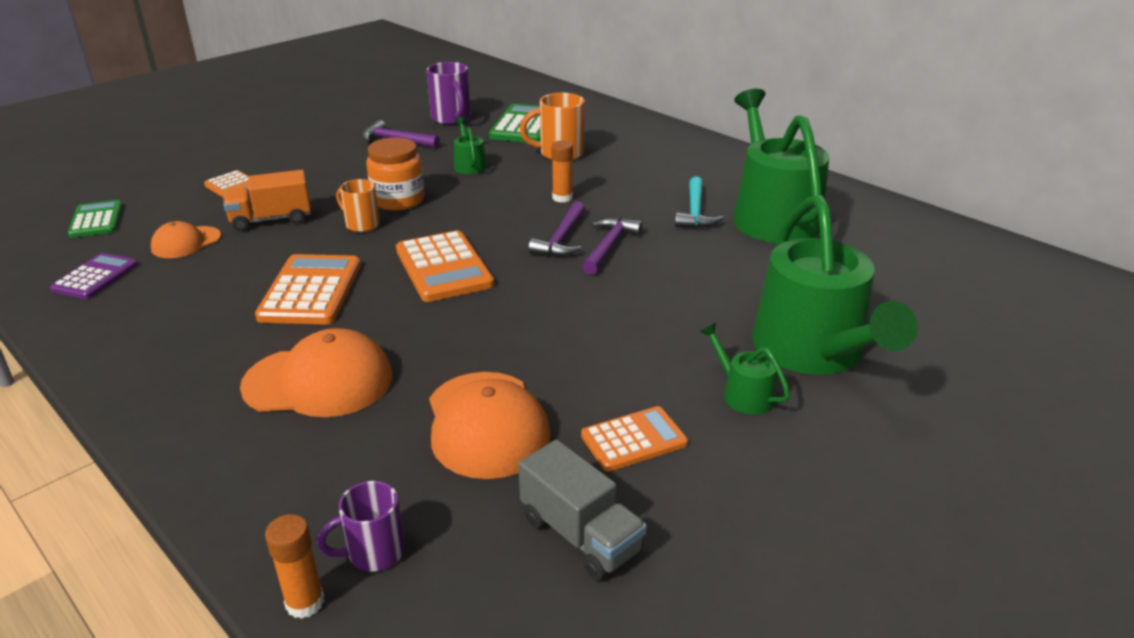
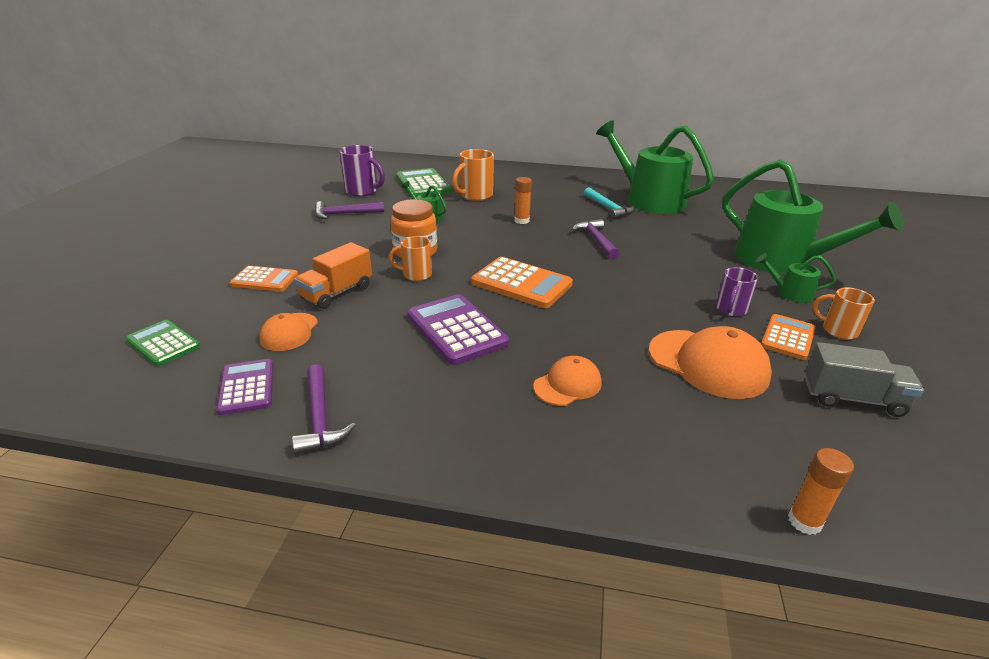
camera: 35 degrees left, 0 degrees up
(311, 291) = (456, 330): orange calculator -> purple calculator
(319, 381) = (567, 384): orange cap -> orange cap, size x0.58
(374, 552) = (784, 468): purple mug -> purple mug (730, 310)
(562, 239) = (563, 244): purple hammer -> purple hammer (320, 417)
(718, 461) = (838, 330): none -> orange mug

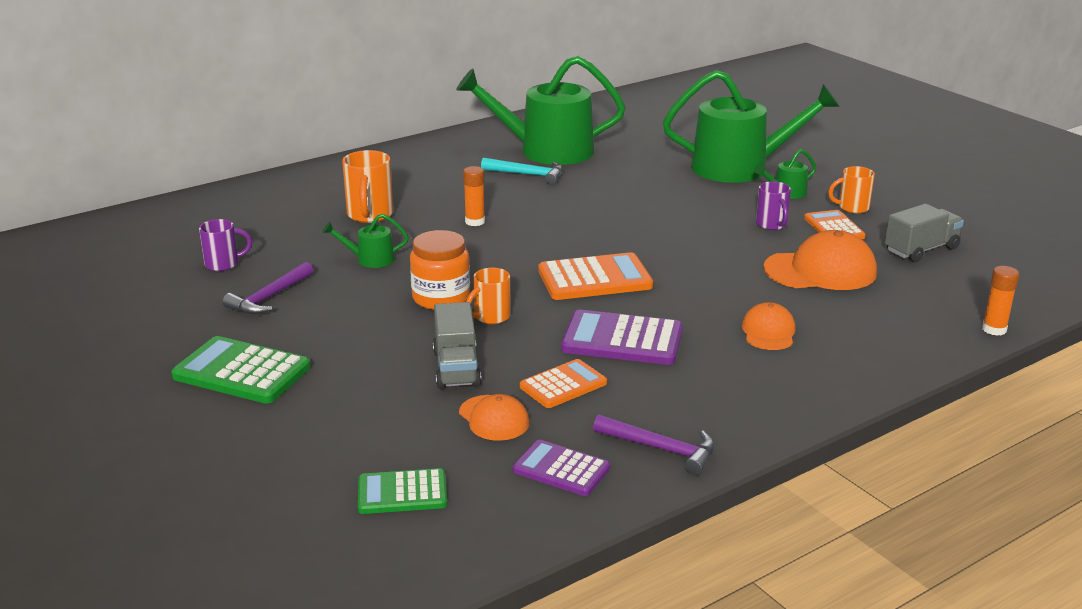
camera: 45 degrees left, 5 degrees down
(265, 280) = (354, 397): orange calculator -> orange calculator (563, 385)
(337, 293) = (456, 368): orange truck -> grey truck
(363, 191) = (223, 264): purple mug -> purple mug, size x0.66
(423, 184) = (279, 226): green calculator -> green calculator (242, 372)
(596, 240) = (578, 211): purple hammer -> none

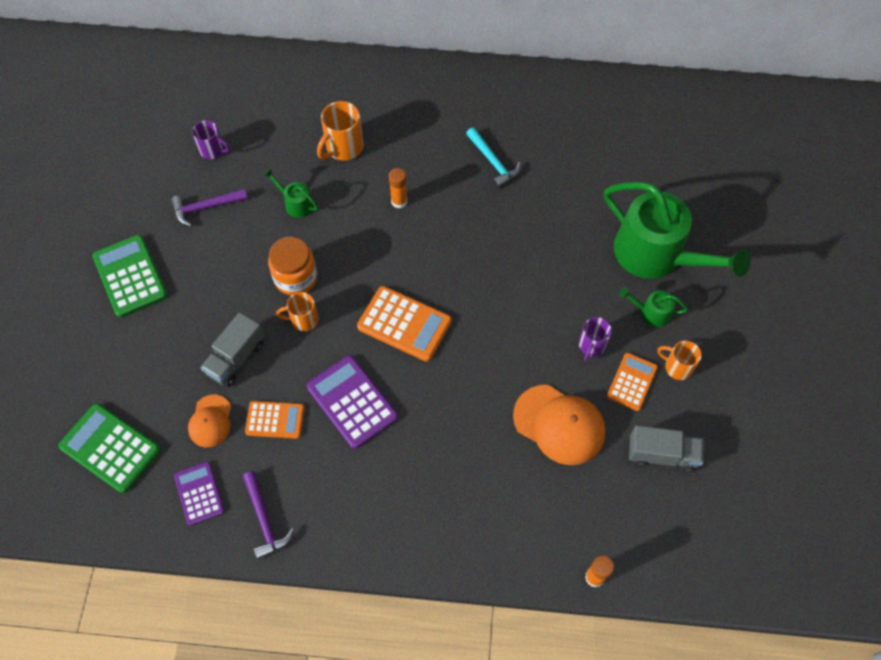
camera: 40 degrees right, 35 degrees up
(402, 493) = (110, 448): green calculator -> green calculator, size x1.57
(547, 151) = (540, 137): green watering can -> none
(768, 332) = (446, 463): orange cap -> none

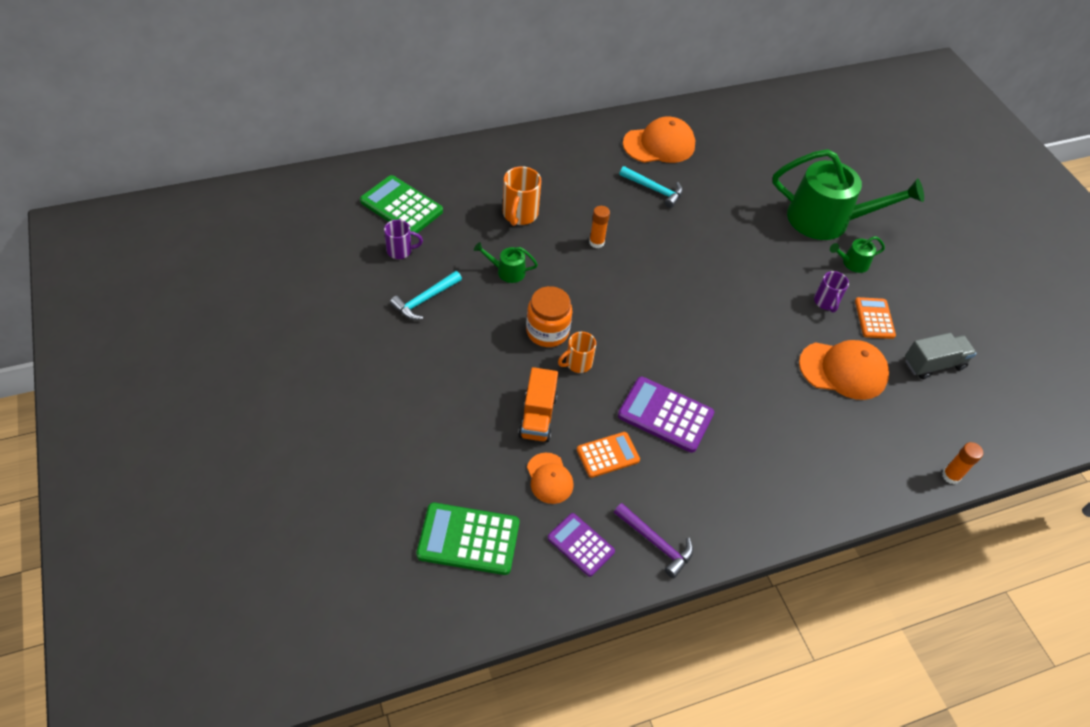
camera: 30 degrees left, 10 degrees down
(130, 276) = (389, 381): green calculator -> green calculator (401, 206)
(206, 207) = (425, 300): purple hammer -> turquoise hammer
(236, 358) = (537, 416): grey truck -> orange truck
(404, 324) = (667, 337): orange calculator -> none
(531, 113) = (659, 145): none -> orange cap
(677, 367) = (899, 296): orange mug -> none

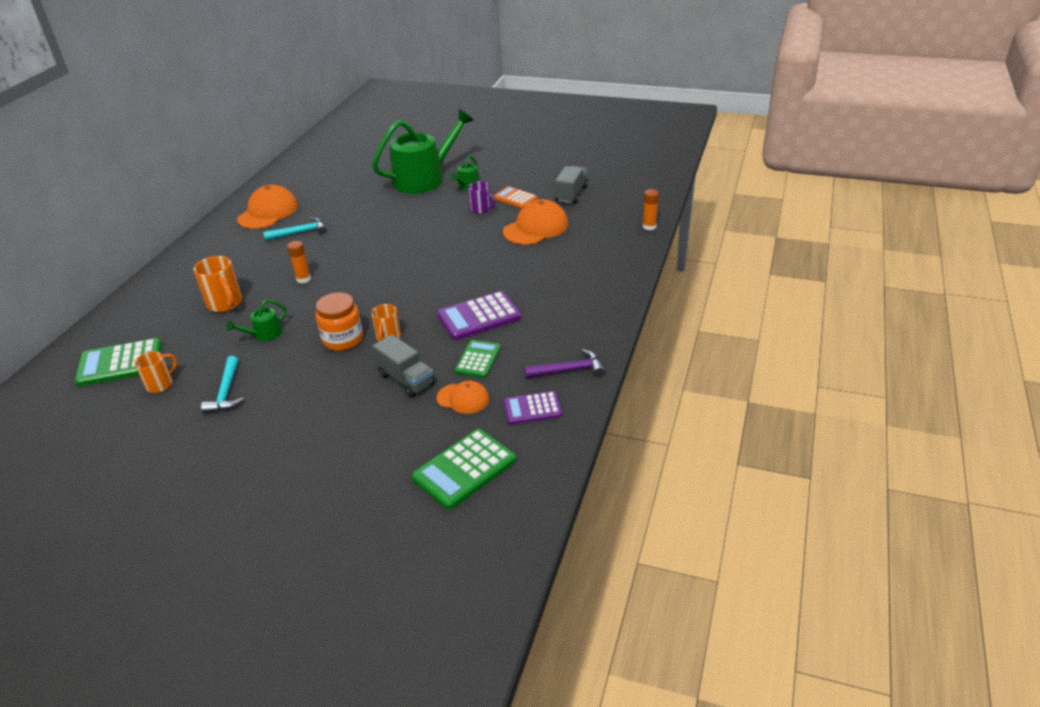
camera: 45 degrees left, 15 degrees down
(400, 251) = (161, 384): purple mug -> orange mug
(537, 416) = (406, 379): orange truck -> grey truck
(608, 455) = (478, 359): orange calculator -> green calculator

